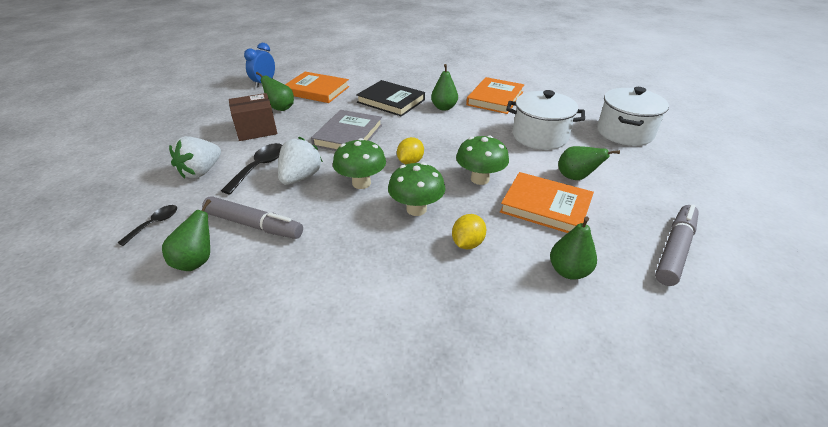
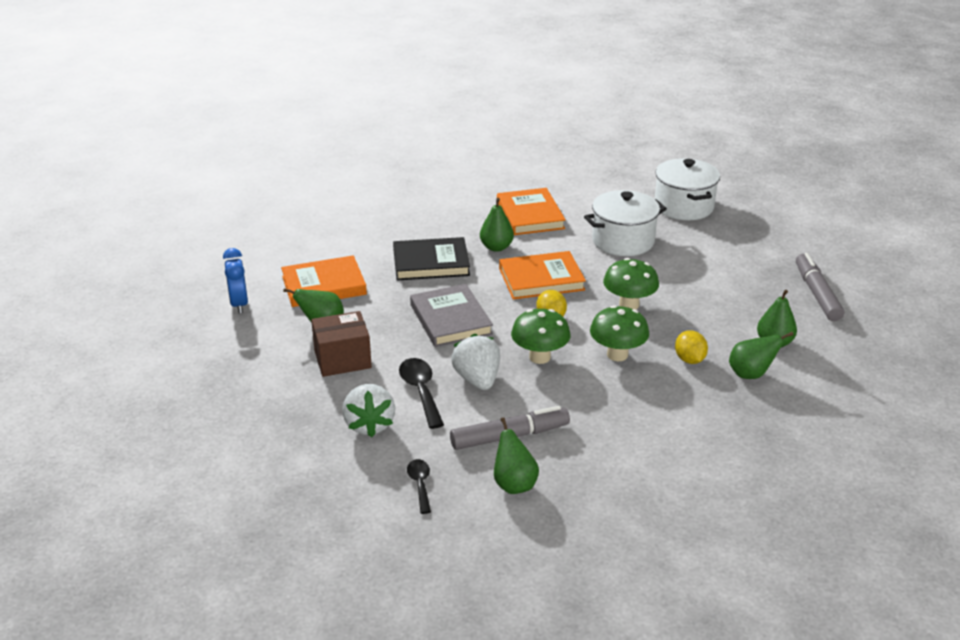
camera: 40 degrees left, 5 degrees down
(256, 130) = (342, 359): brown box -> brown box turned 45 degrees clockwise
(545, 206) = (705, 303): orange book -> orange book (541, 279)
(576, 177) = (696, 268): green pear -> green pear (751, 374)

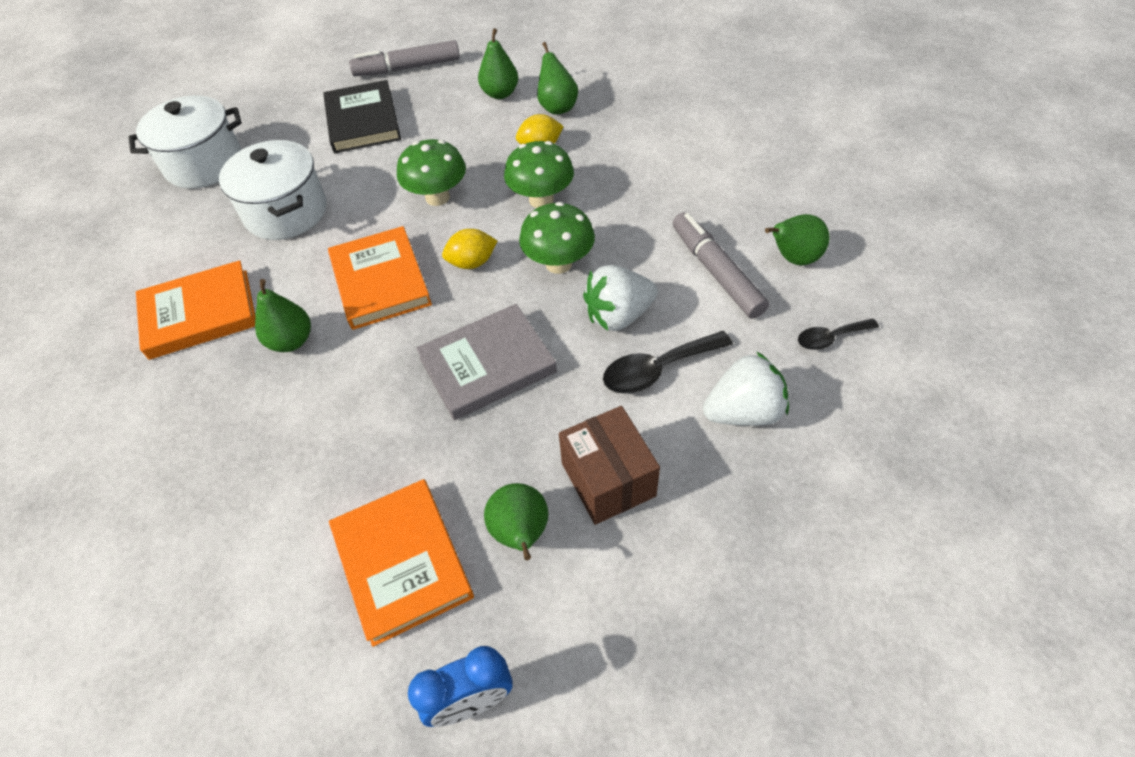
camera: 95 degrees left, 20 degrees up
(431, 263) = (332, 416): black book -> black book (363, 121)

